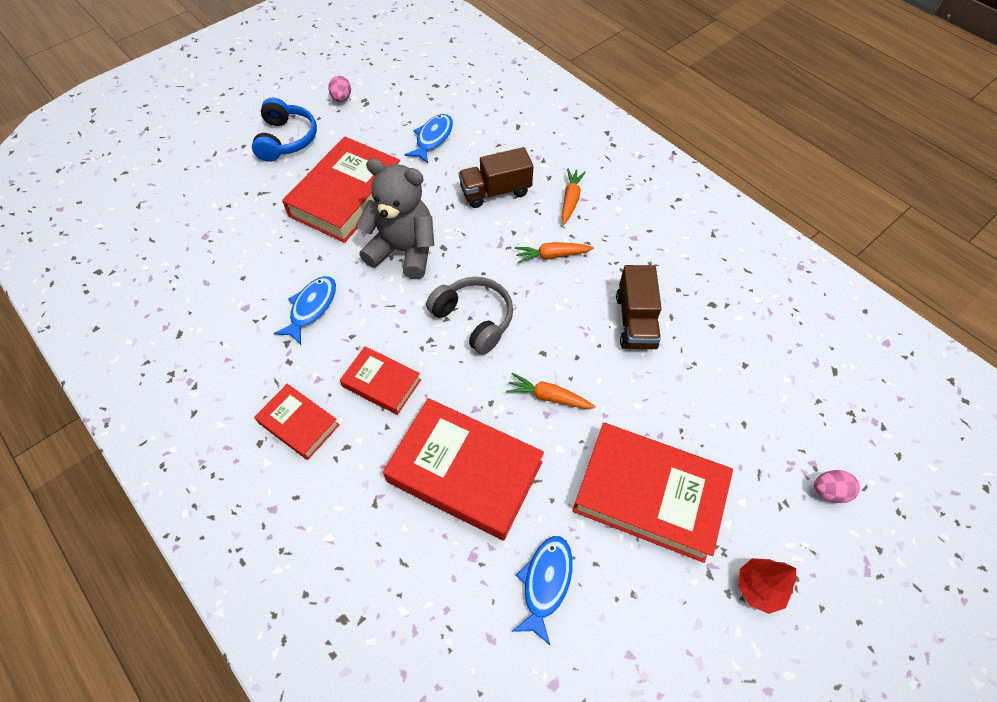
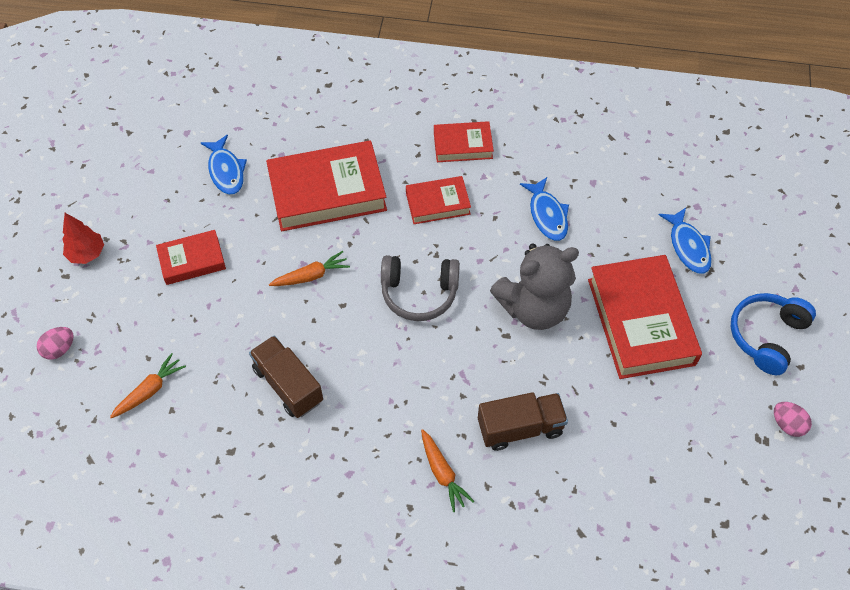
camera: 140 degrees right, 0 degrees up
(286, 139) = (766, 336): blue headphones -> blue headphones turned 75 degrees clockwise
(433, 138) = (643, 445): blue fish -> blue fish (688, 246)
(495, 191) = (520, 428): brown truck -> brown truck turned 45 degrees clockwise
(552, 256) = (407, 396): orange carrot -> orange carrot (149, 390)
(649, 494) = (192, 260): red book -> red book, size x0.54

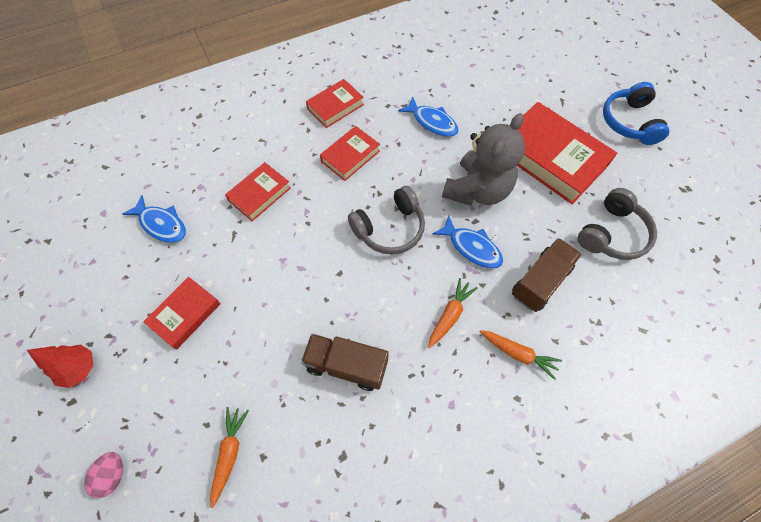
camera: 35 degrees left, 5 degrees up
(311, 276) = (297, 266): orange carrot -> orange carrot (450, 315)
(327, 192) = (260, 194): red book -> red book, size x0.54
(635, 432) = (612, 234): none -> grey headphones
(688, 246) = (536, 93): blue fish -> blue fish (471, 247)
(787, 424) = (690, 170): pink egg -> none

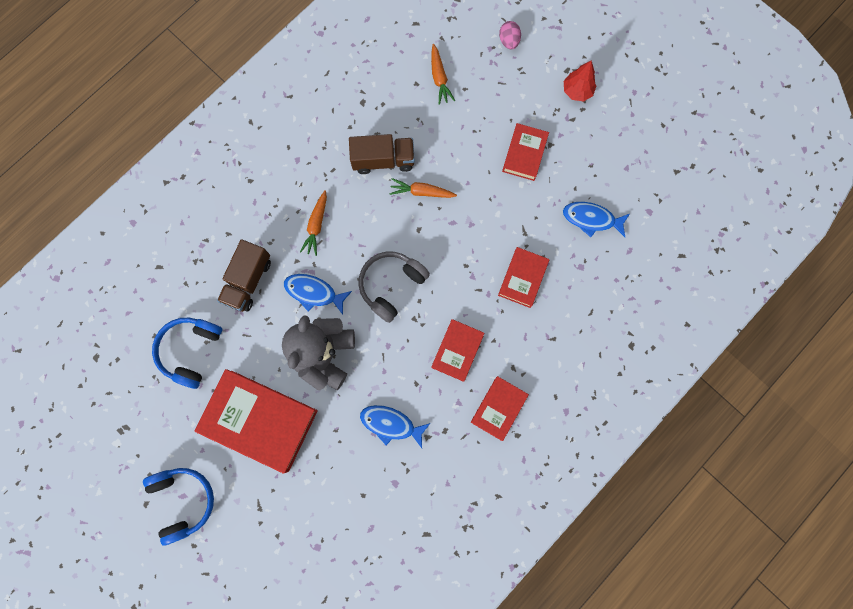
camera: 160 degrees right, 15 degrees up
(518, 354) = (256, 213): orange carrot -> orange carrot (422, 192)
(612, 234) = (191, 351): grey headphones -> blue headphones

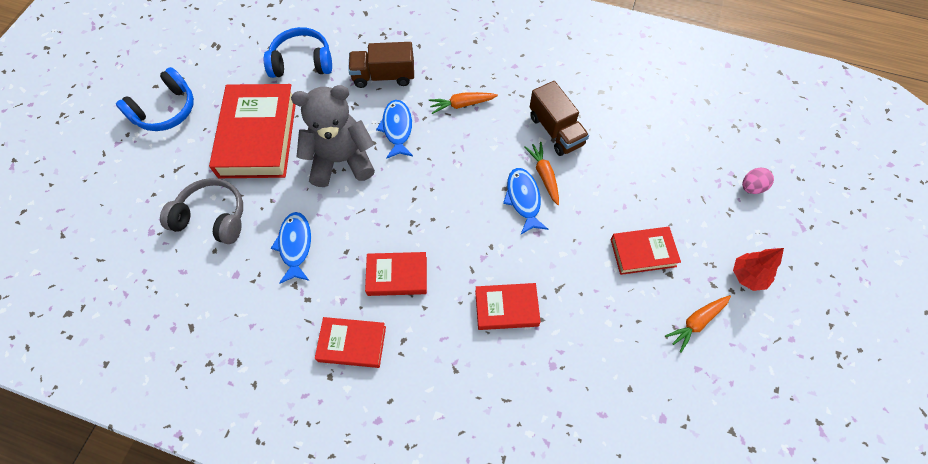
camera: 65 degrees right, 15 degrees down
(391, 285) = (435, 188): grey headphones -> grey headphones (212, 217)
(439, 78) = (668, 142): orange carrot -> orange carrot (696, 322)
(591, 219) = (614, 354): blue fish -> blue fish (523, 199)

